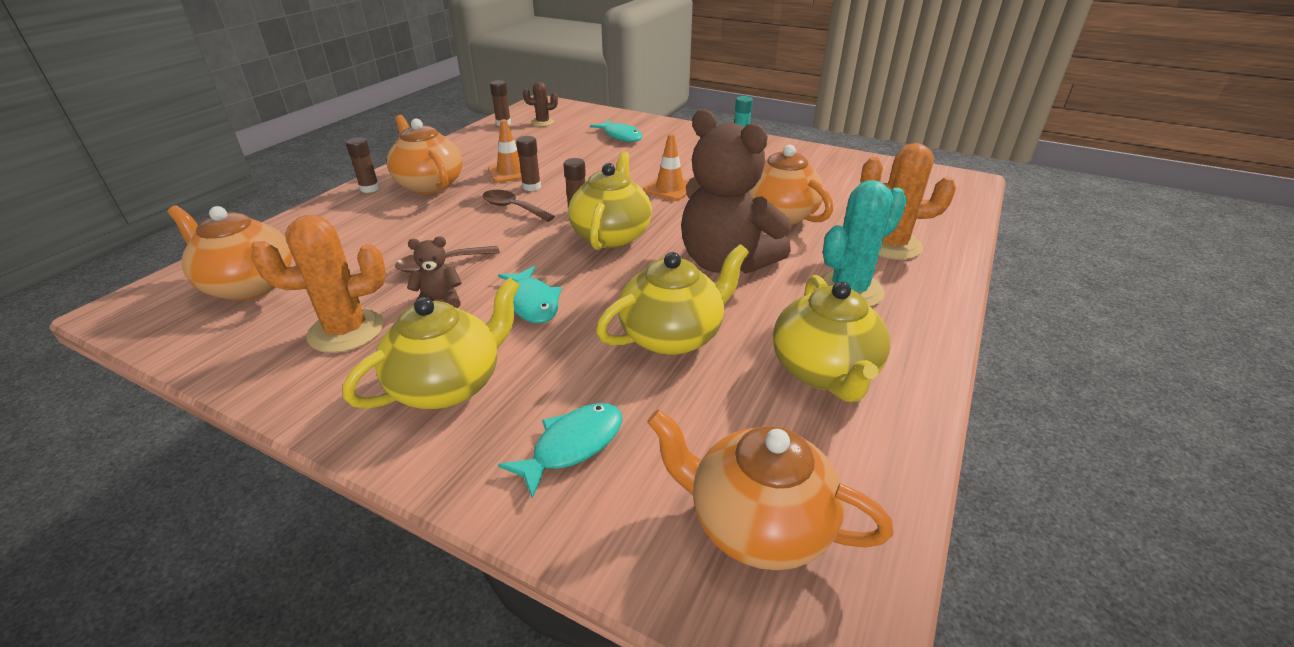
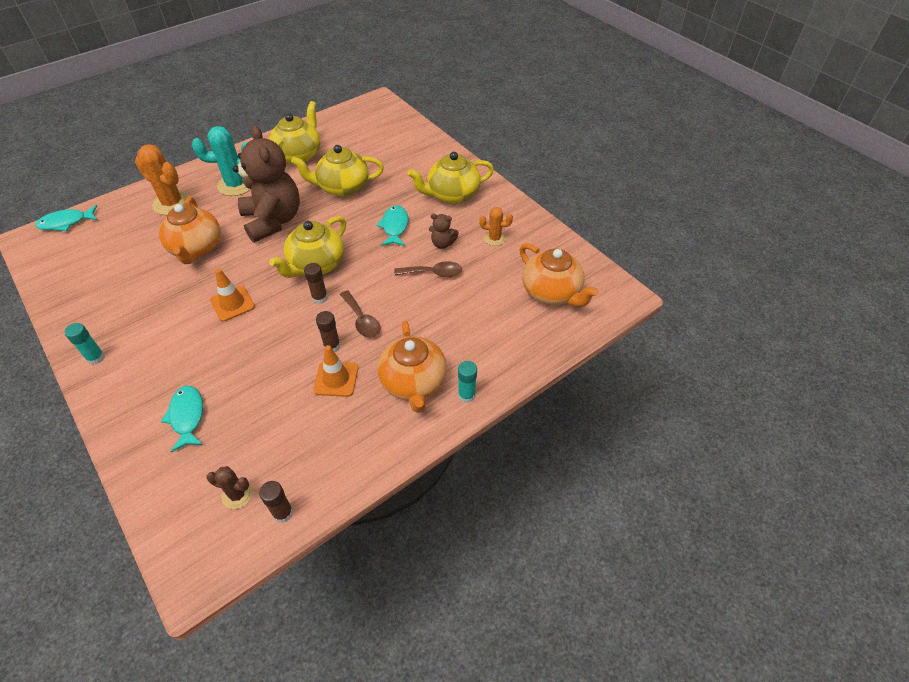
camera: 155 degrees left, 15 degrees up
(346, 331) = (494, 238): orange cactus -> orange cactus, size x0.55
(369, 188) = (466, 395): brown glue stick -> turquoise glue stick
(572, 446) = (415, 159): turquoise fish -> turquoise fish (66, 222)
(756, 524) = (374, 124): orange teapot -> none

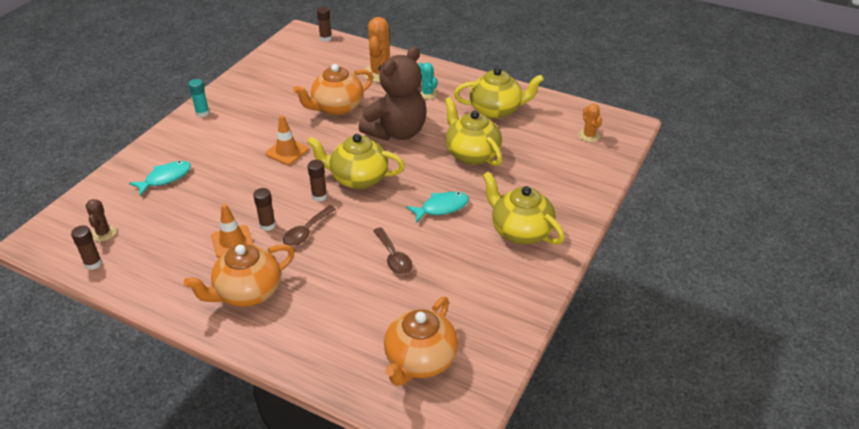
camera: 65 degrees right, 10 degrees down
(66, 222) = (325, 38): turquoise fish -> brown glue stick
(236, 185) = (427, 93): turquoise cactus -> turquoise cactus, size x0.55
(442, 243) = (440, 249): brown teddy bear -> none
(466, 395) = (247, 334): turquoise glue stick -> none
(494, 238) = (475, 286): orange cactus -> orange cactus (589, 136)

